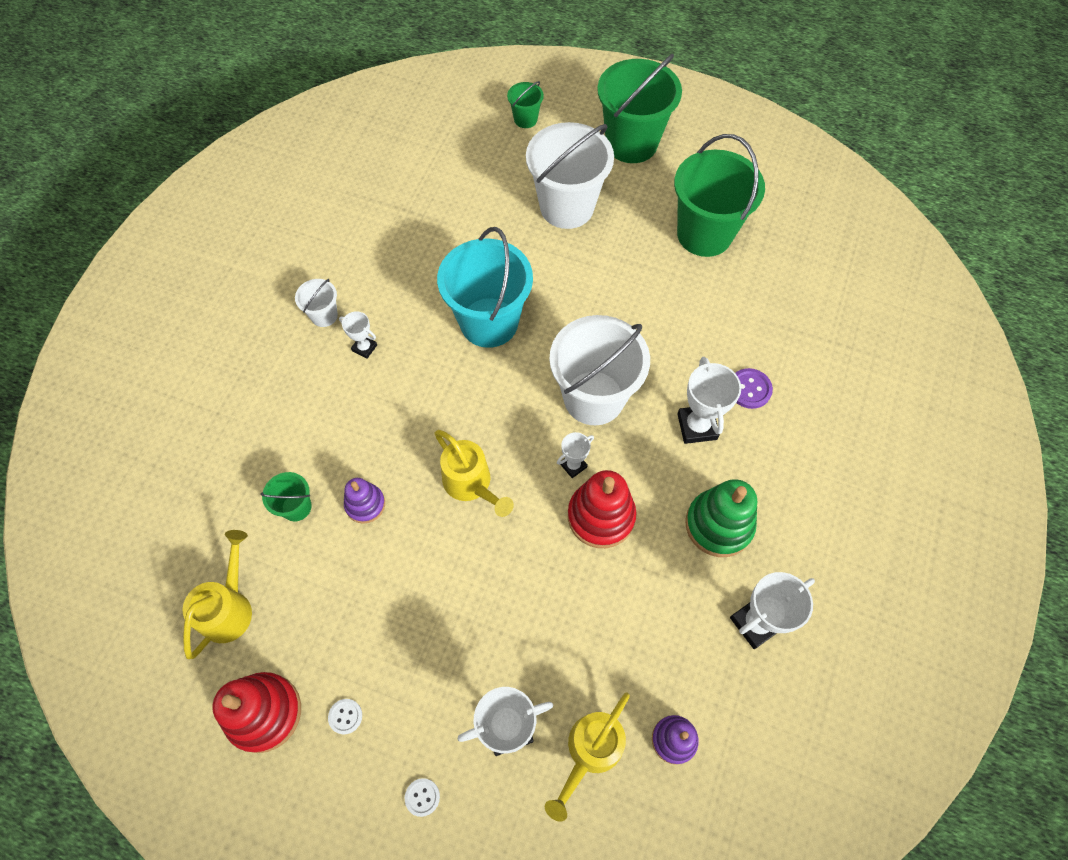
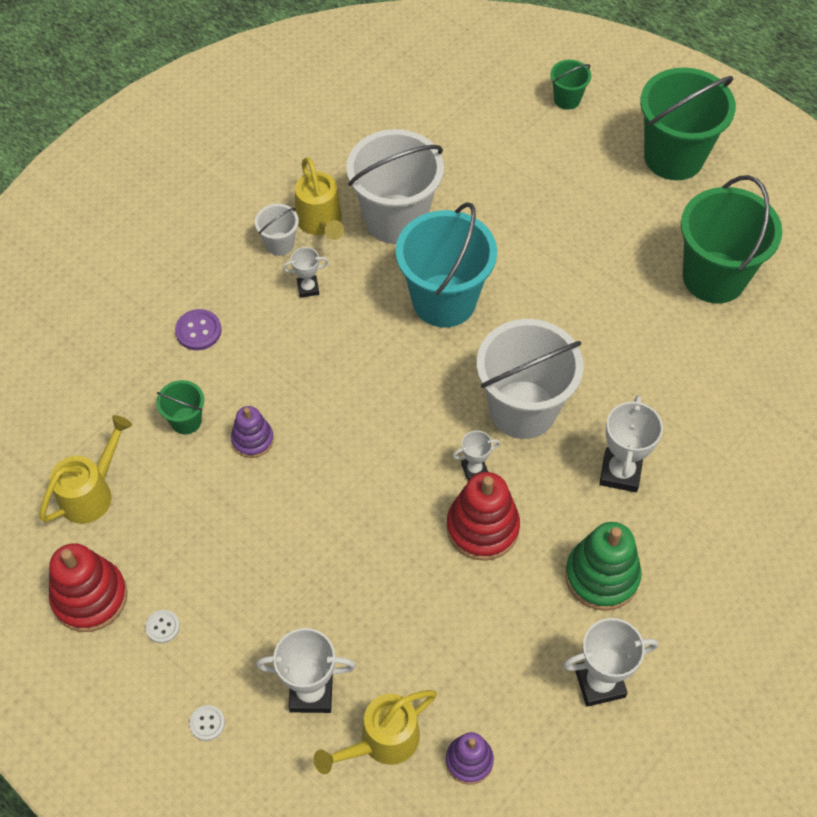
camera: 20 degrees right, 5 degrees down
(364, 348) = (308, 288): white trophy -> white trophy turned 60 degrees counterclockwise
(471, 485) = (364, 455): yellow watering can -> yellow watering can (320, 223)
(567, 207) = (574, 205): white bucket -> white bucket (395, 219)
(749, 389) = (694, 453): purple button -> purple button (198, 331)

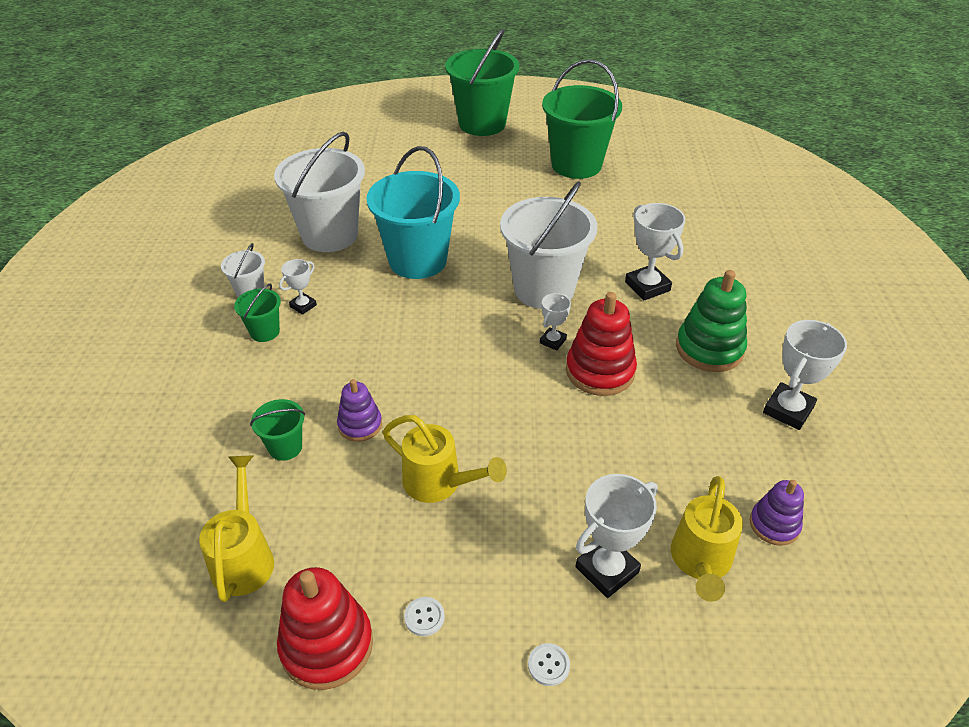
camera: 40 degrees left, 15 degrees down
(198, 331) = (234, 380): purple button -> none
(320, 223) = (272, 264): yellow watering can -> yellow watering can (439, 483)
(567, 99) = (382, 126): green bucket -> green bucket (264, 332)

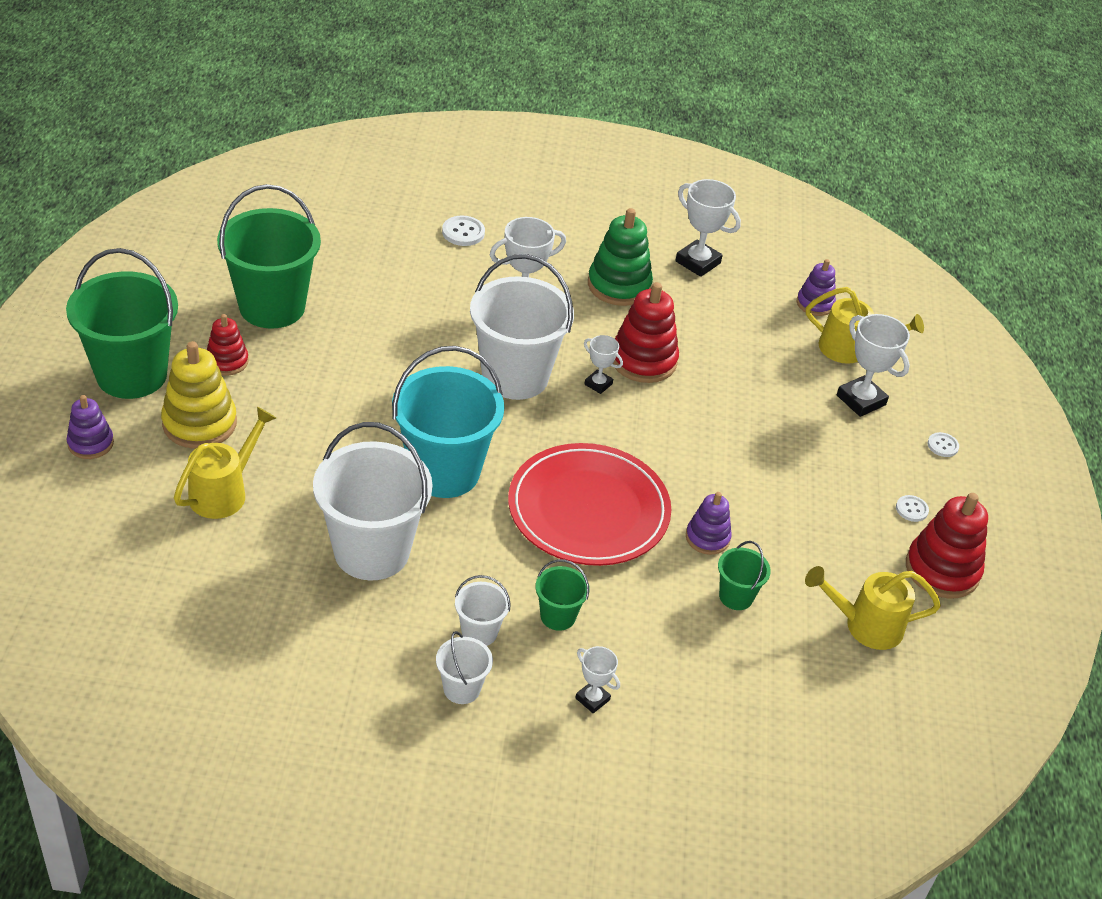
camera: 90 degrees left, 0 degrees up
(197, 288) = (461, 688): none -> white bucket
(303, 306) = (514, 580): white trophy -> white trophy (592, 699)
(387, 343) = (588, 509): none -> red plate
(415, 120) = (90, 443): none -> purple stacking toy
(439, 483) = (779, 487): yellow watering can -> yellow watering can (224, 492)
(443, 153) = (199, 423): none -> yellow stacking toy
(508, 155) = (227, 361): none -> red stacking toy
(728, 245) = (463, 232): none -> white button

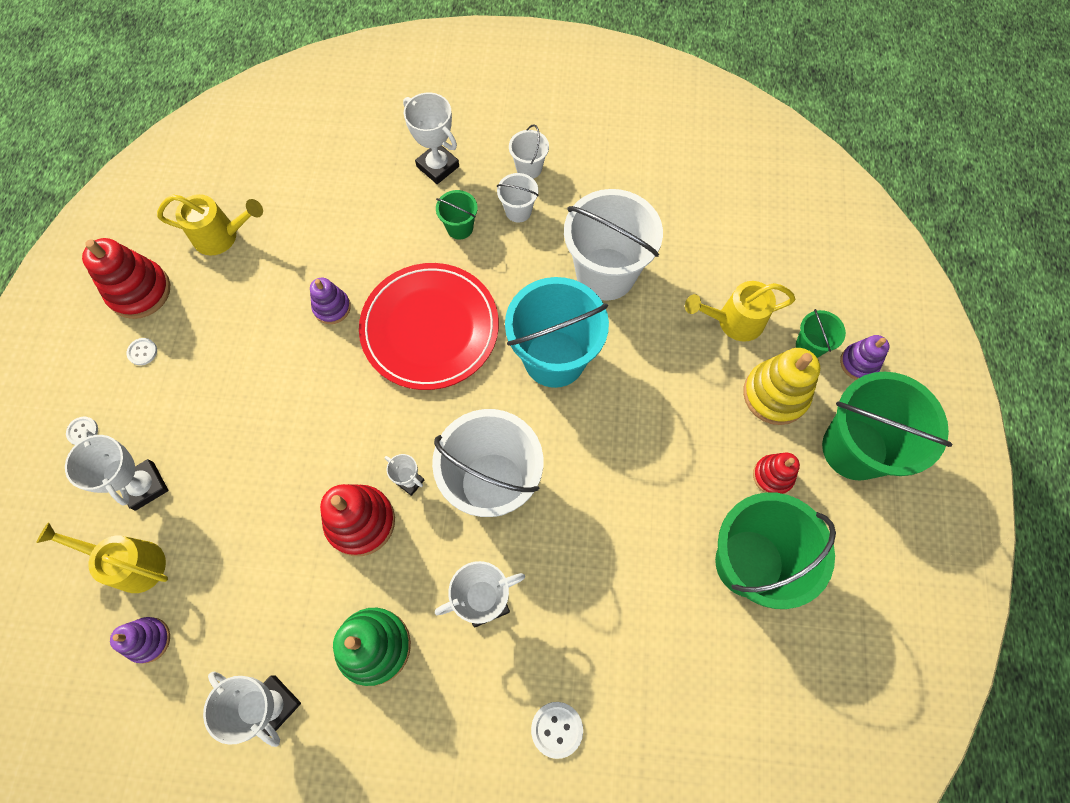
camera: 175 degrees left, 25 degrees up
(224, 492) = (733, 321): yellow watering can -> yellow watering can turned 45 degrees clockwise
(592, 699) = (438, 166): white trophy -> white trophy, size x1.76
(736, 596) = (319, 254): green bucket -> green bucket (809, 346)

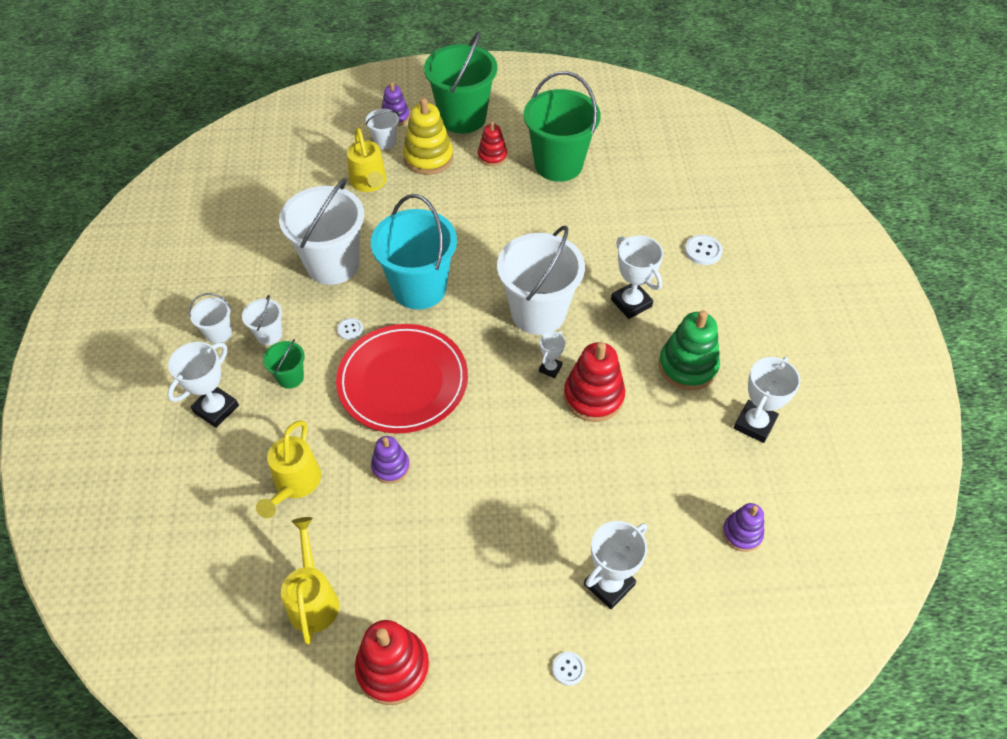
camera: 100 degrees left, 15 degrees down
(131, 563) = (683, 571): yellow watering can -> yellow watering can (294, 484)
(142, 352) = (467, 638): white button -> white button (350, 329)
(809, 346) = (385, 142): green bucket -> white bucket

